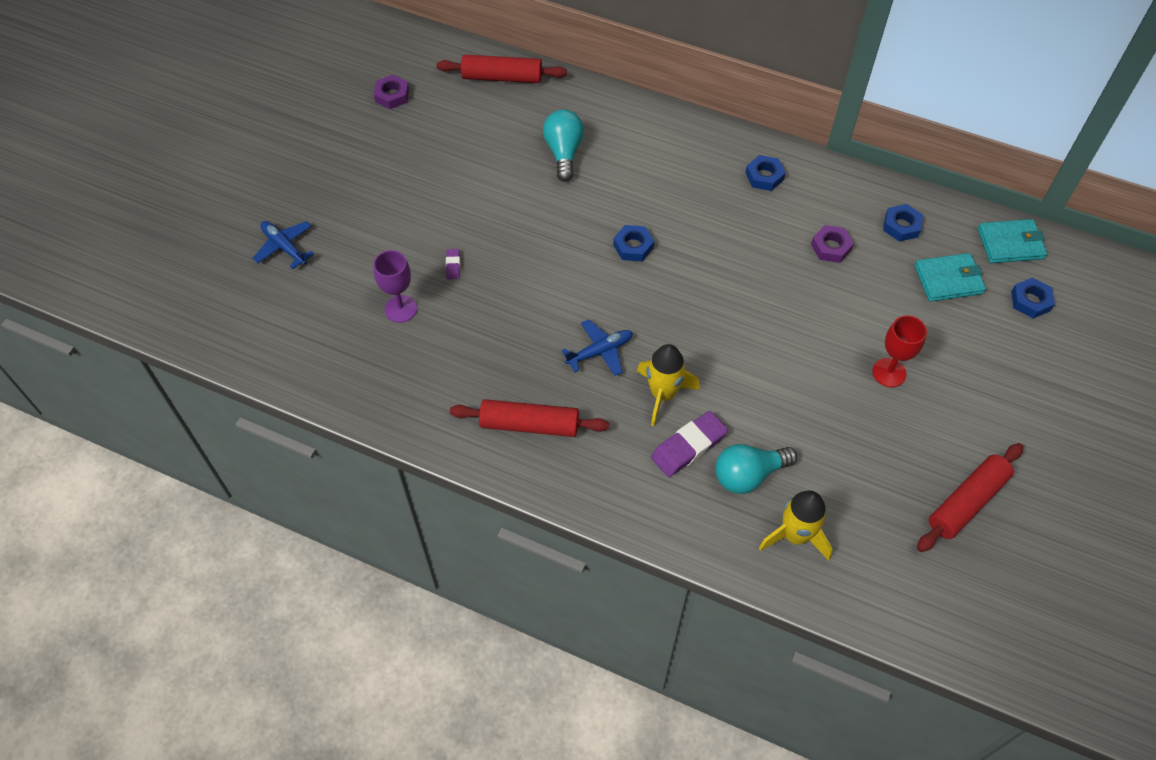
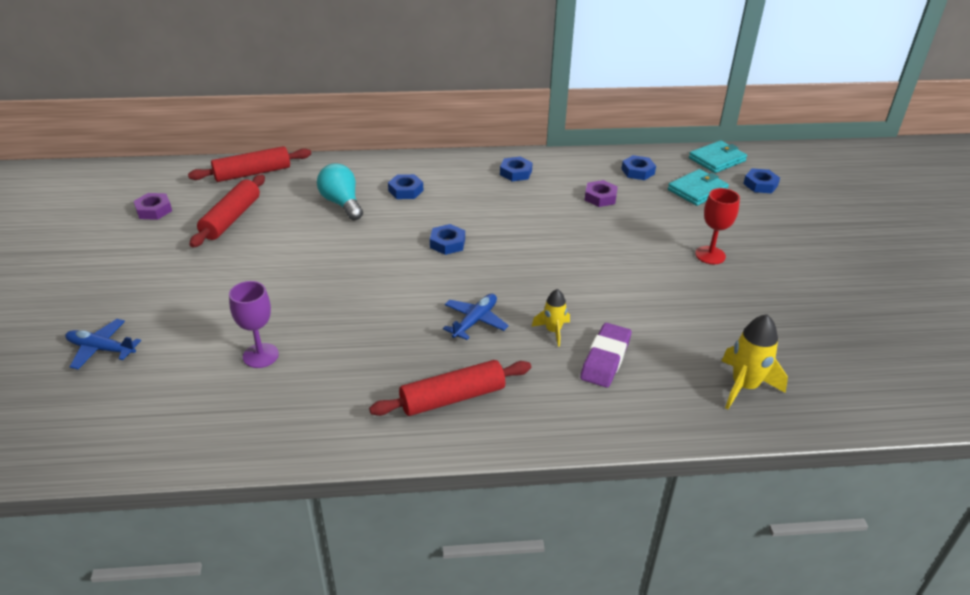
camera: 30 degrees left, 20 degrees down
(453, 265) = (292, 307): purple eraser -> none
(635, 158) = (405, 190): none -> blue nut
(663, 394) = (553, 331): yellow rocket -> yellow rocket, size x0.61
(748, 475) = (670, 359): turquoise light bulb -> none
(967, 502) = (840, 313): red rolling pin -> red rolling pin (231, 218)

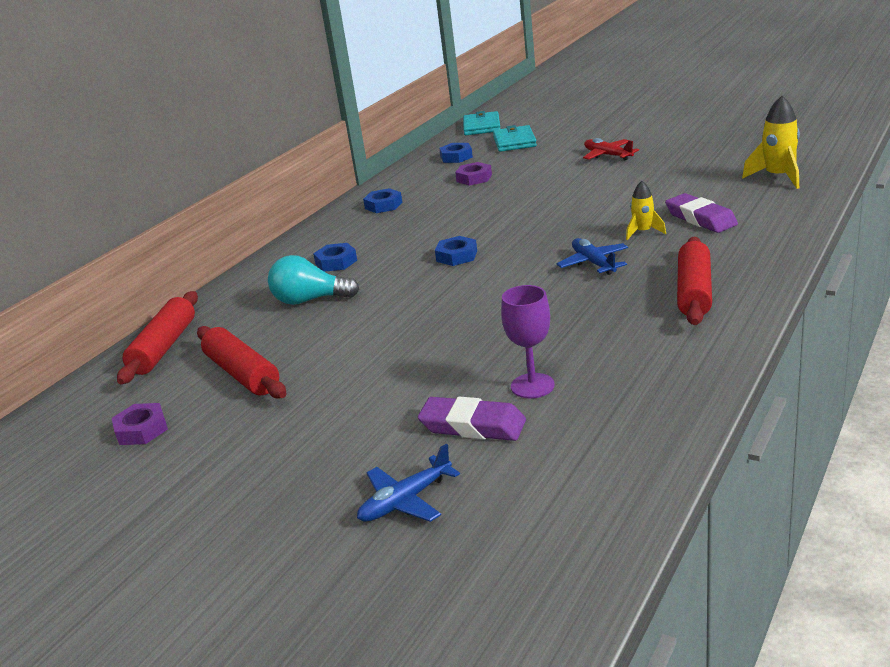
camera: 50 degrees left, 10 degrees down
(197, 345) = (472, 426): none -> purple eraser
(710, 255) = (607, 155): red goblet -> red plane
(760, 185) = (537, 120): blue nut -> none

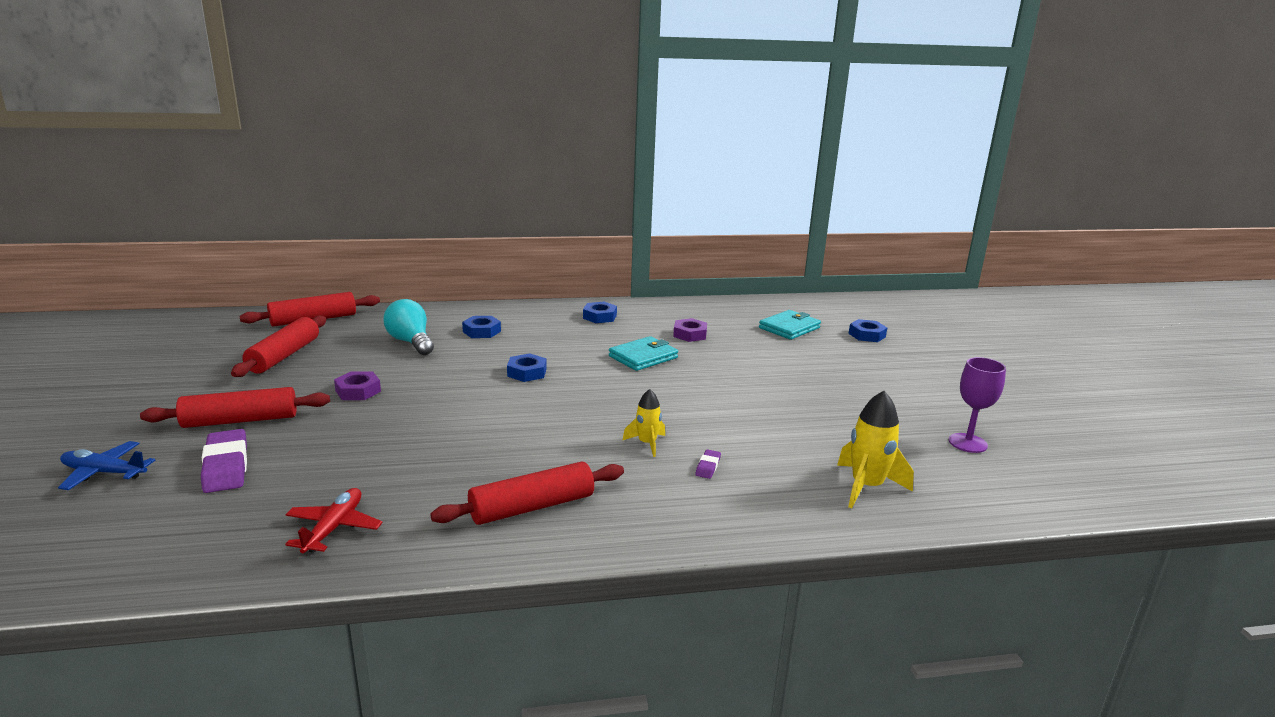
camera: 45 degrees right, 5 degrees down
(141, 430) = (195, 350): purple nut -> purple nut (358, 391)
(377, 411) = (240, 420): none -> red rolling pin
(456, 157) = (726, 315): blue nut -> blue nut (867, 335)
(481, 126) = (805, 305): turquoise wallet -> turquoise wallet (643, 357)
(532, 386) = (302, 474): purple goblet -> purple goblet (967, 443)
(593, 263) = (558, 437): blue plane -> none
(607, 155) = (810, 378): red plane -> red plane (334, 528)
(700, 219) = (708, 467): purple eraser -> purple eraser, size x0.47

